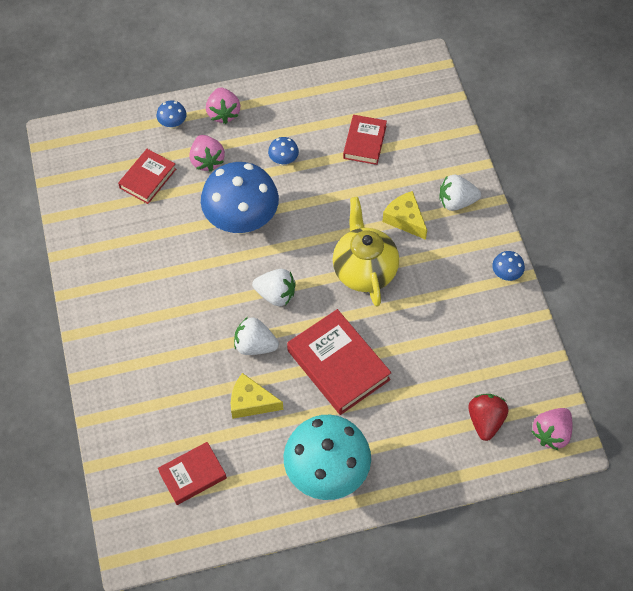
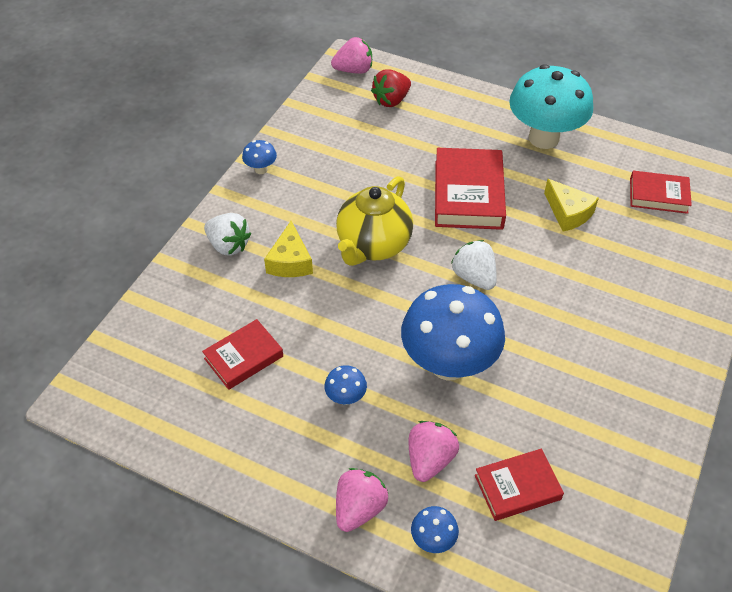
camera: 140 degrees left, 10 degrees down
(255, 345) = (529, 250): white strawberry -> none

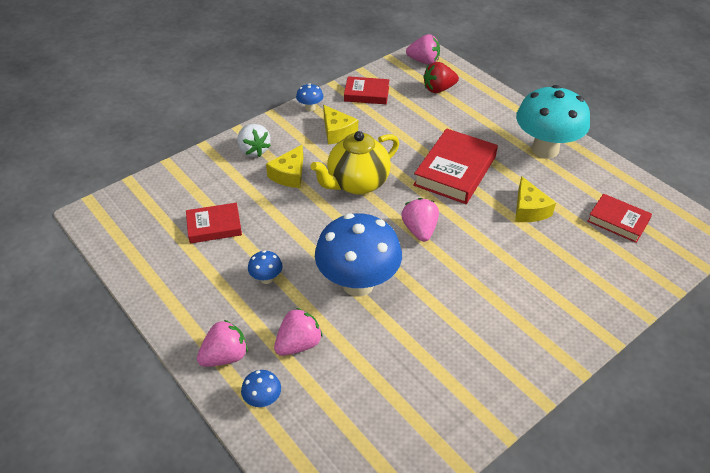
camera: 25 degrees right, 5 degrees down
(311, 190) = (337, 132): none -> yellow cheese
(474, 277) = (419, 230): white strawberry -> pink strawberry
(517, 487) = (352, 390): red book -> red book (366, 94)

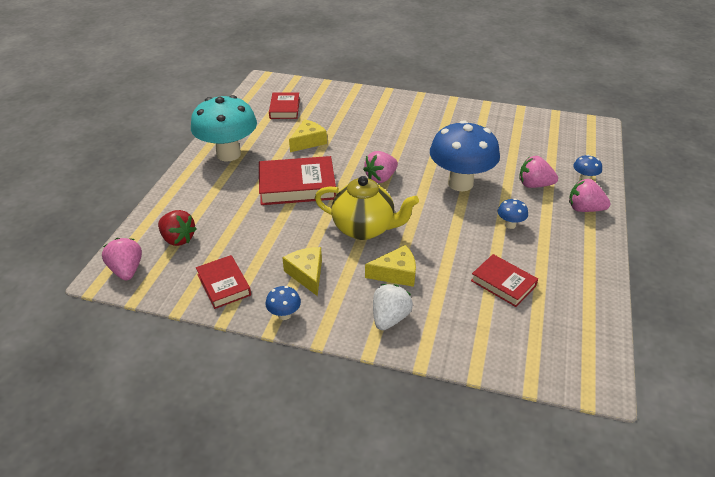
camera: 125 degrees left, 5 degrees down
(337, 132) = (307, 274): yellow cheese -> yellow cheese turned 45 degrees counterclockwise

